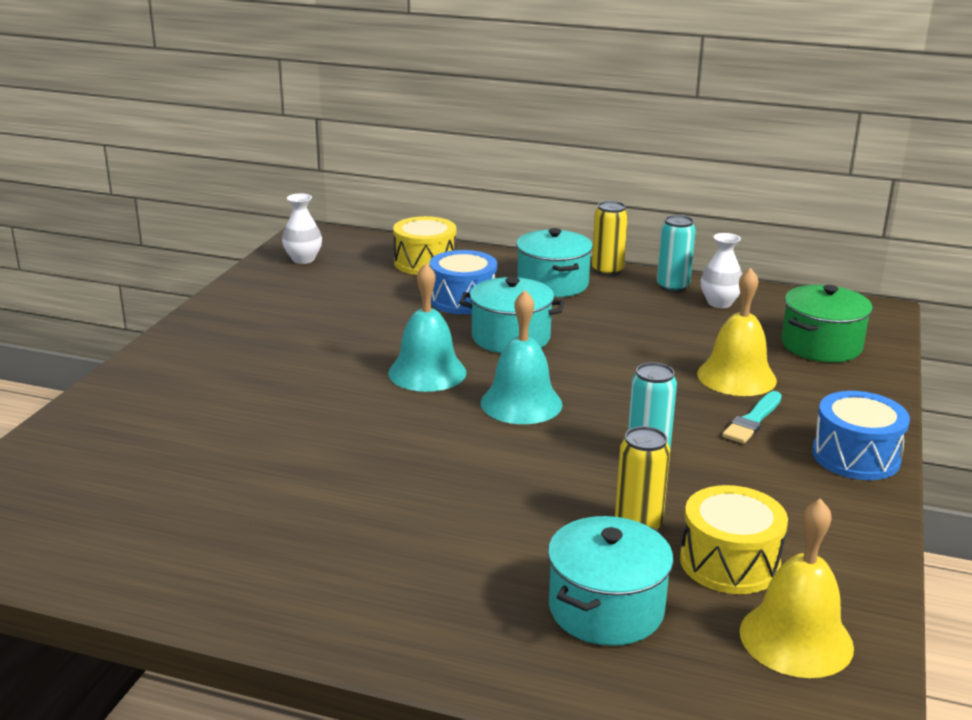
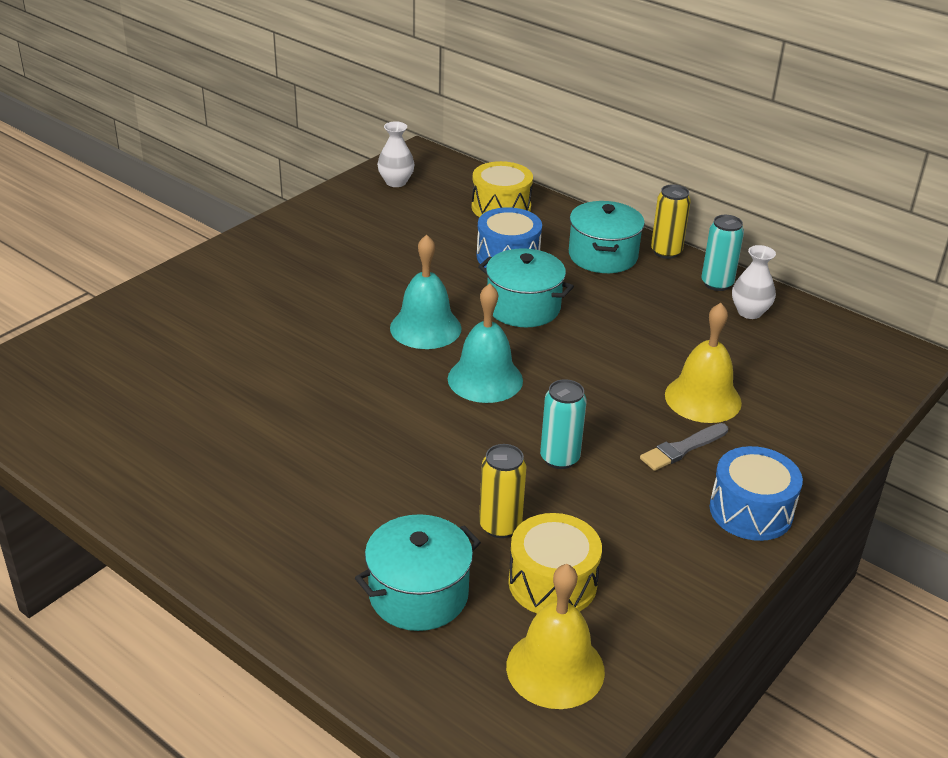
camera: 20 degrees right, 10 degrees up
(753, 420) = (682, 449): turquoise brush -> grey brush
(821, 345) = (814, 383): green pot -> none

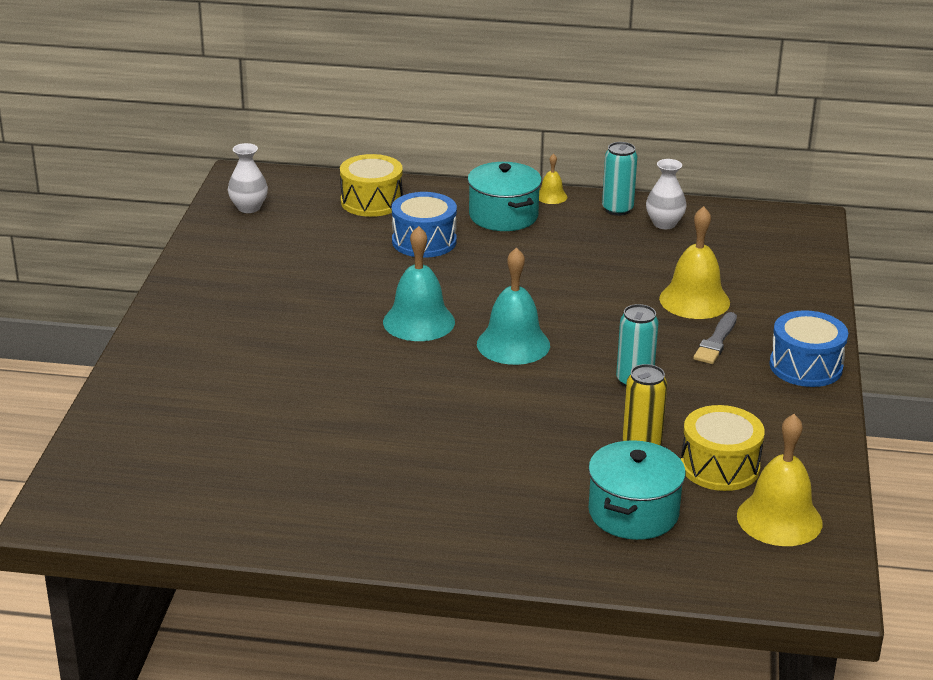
camera: 30 degrees left, 5 degrees down
(523, 307) = (482, 278): turquoise pot -> none
(666, 252) = (551, 196): yellow can -> yellow bell

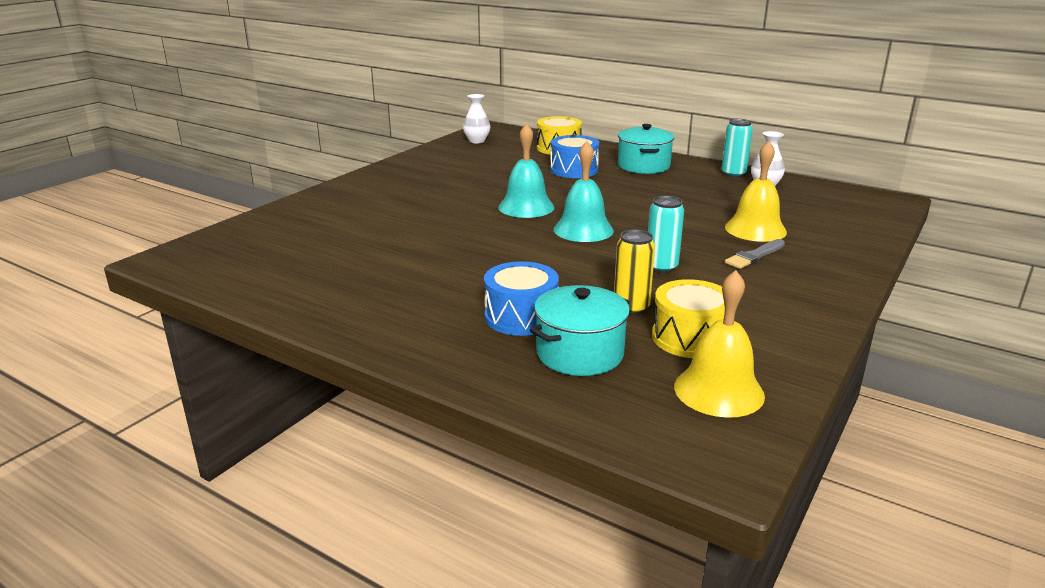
camera: 25 degrees right, 5 degrees down
(551, 196) = (688, 162): yellow bell -> none
(805, 366) = (827, 285): blue drum -> blue drum (521, 317)

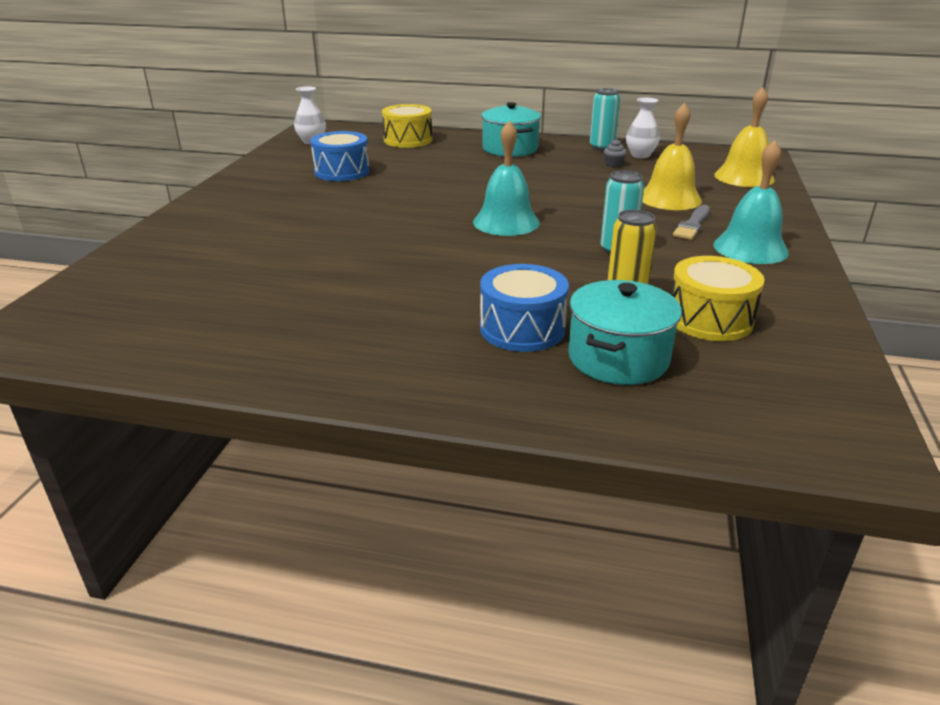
camera: 20 degrees left, 5 degrees up
(526, 207) = (425, 206): turquoise bell -> turquoise bell (750, 248)
(574, 170) = (443, 161): blue drum -> blue drum (342, 172)
(719, 390) = (785, 370): yellow bell -> yellow bell (744, 177)
(730, 191) = (613, 164): none -> grey cupcake

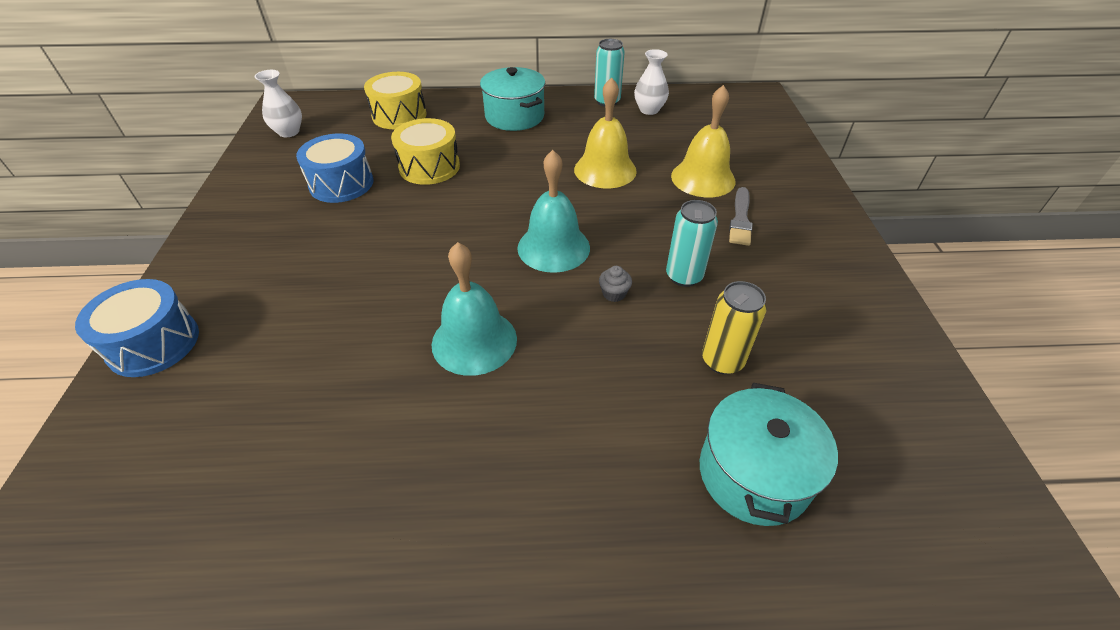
camera: 15 degrees left, 15 degrees up
(522, 329) = (636, 443): blue drum -> blue drum (154, 343)
(613, 164) = (628, 128): grey cupcake -> grey cupcake (614, 293)
(709, 319) = (816, 380): yellow drum -> yellow drum (429, 167)
(744, 177) = (758, 132): yellow bell -> yellow bell (605, 170)
(750, 248) = (808, 249): turquoise bell -> turquoise bell (474, 341)

